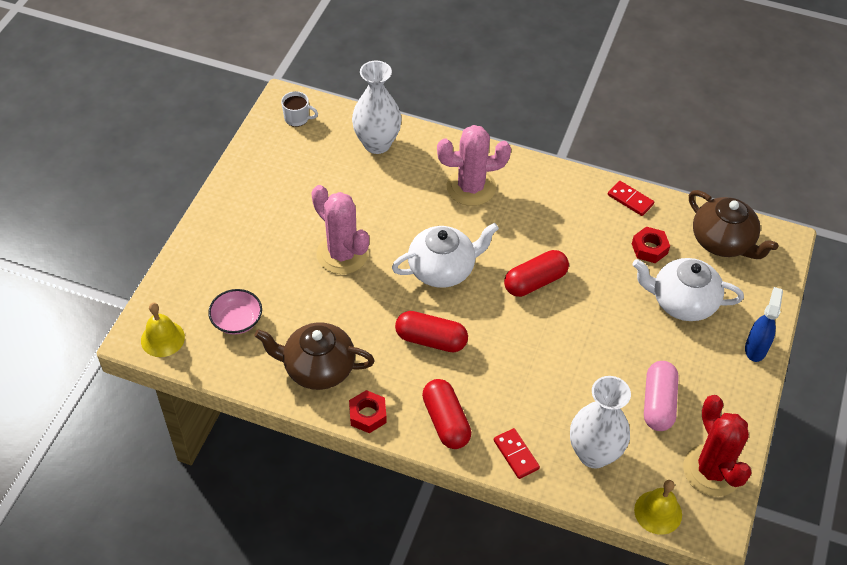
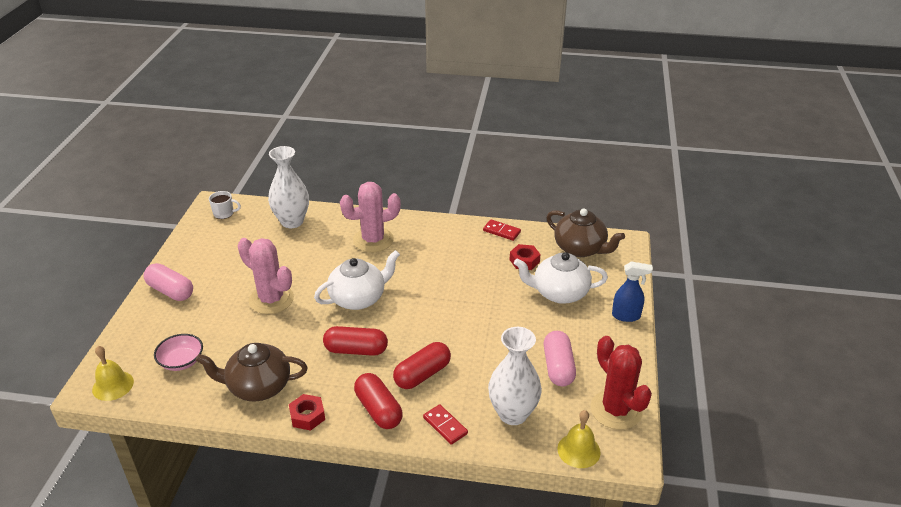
camera: 10 degrees left, 15 degrees down
(229, 223) = (170, 291): none -> pink capsule
(535, 282) = (437, 296): red capsule -> red capsule (422, 374)
(755, 348) = (626, 316): blue spray bottle -> blue spray bottle turned 90 degrees clockwise

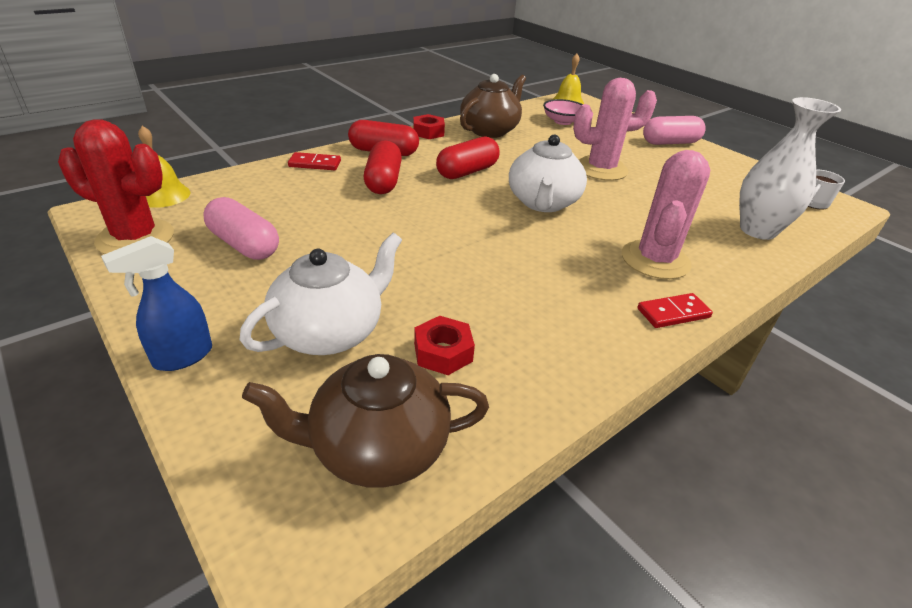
camera: 130 degrees right, 0 degrees up
(501, 231) = (551, 384): red domino -> red domino (673, 313)
(513, 414) = (259, 192): white vase -> none

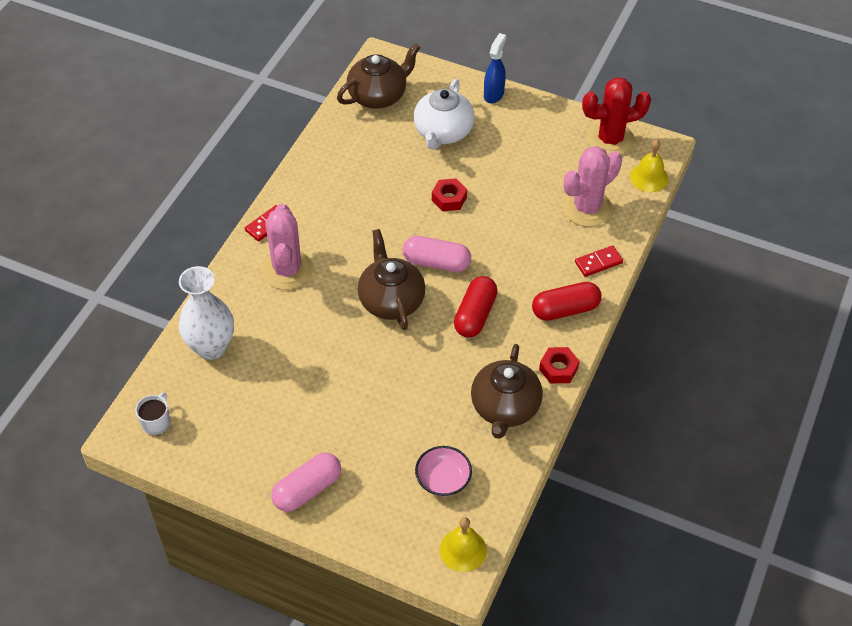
camera: 155 degrees right, 15 degrees up
(244, 244) = (547, 163): pink capsule -> pink capsule (436, 263)
(383, 181) = (527, 266): red capsule -> none
(443, 352) = (381, 145): red nut -> red nut (449, 198)
(543, 203) = (391, 300): white teapot -> brown teapot
(601, 169) = (363, 383): pink cactus -> pink cactus (587, 208)

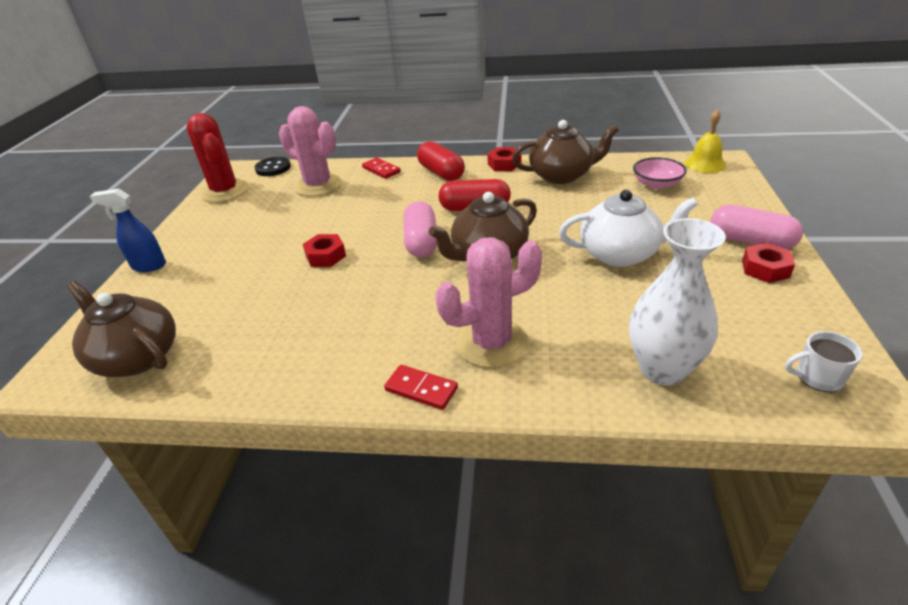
camera: 105 degrees left, 15 degrees down
(268, 473) = (765, 269): none -> red nut
(443, 132) = (215, 285): white teapot -> white teapot (620, 254)
(649, 177) = (273, 168): yellow bell -> black button

